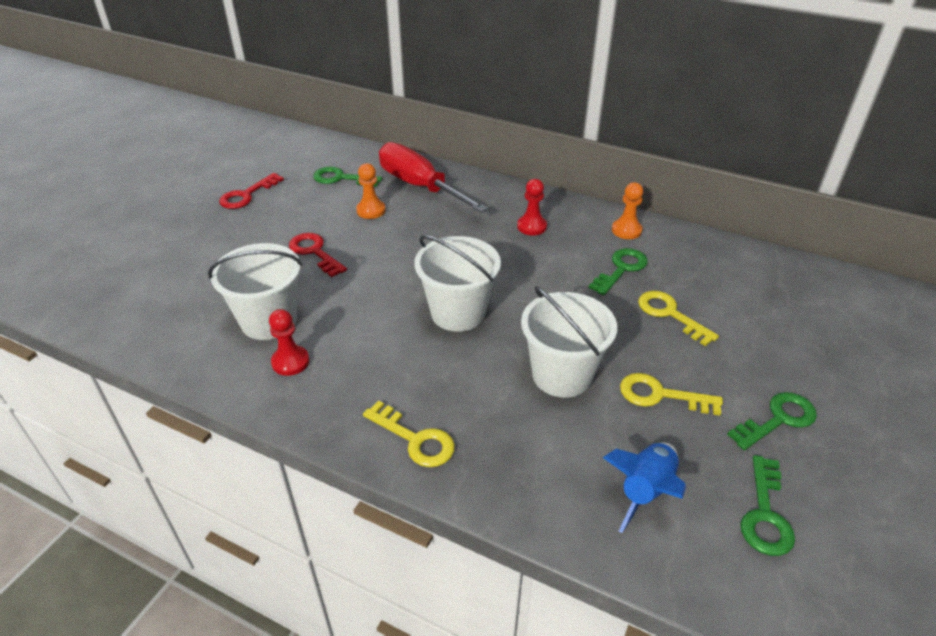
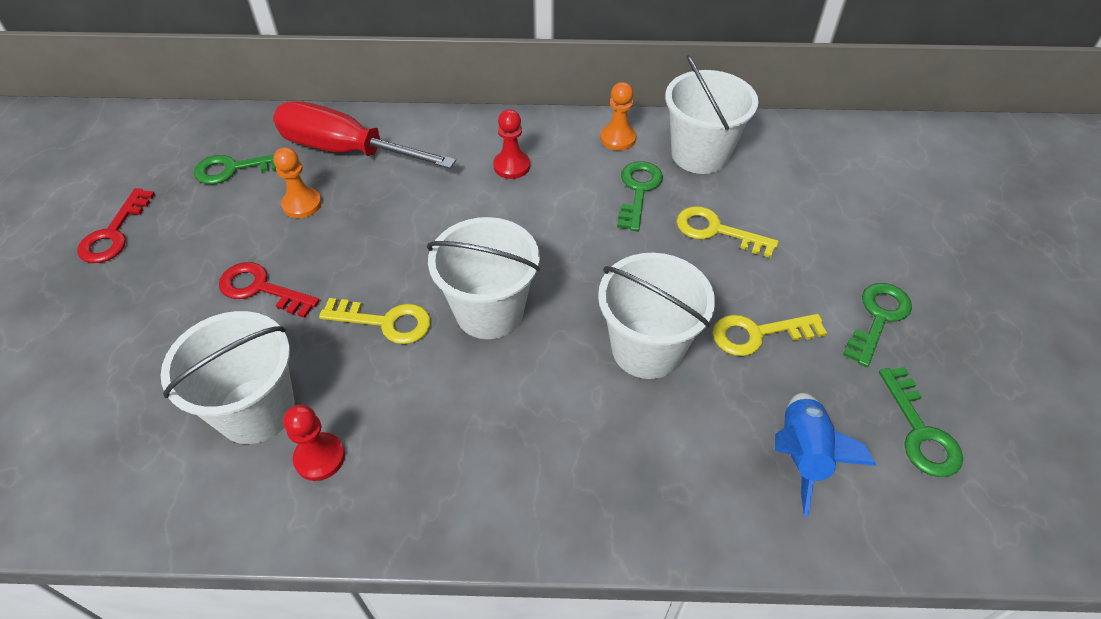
camera: 25 degrees left, 10 degrees up
(415, 439) = (531, 498): yellow key -> yellow key (385, 322)
(689, 258) = (700, 154): none -> white bucket

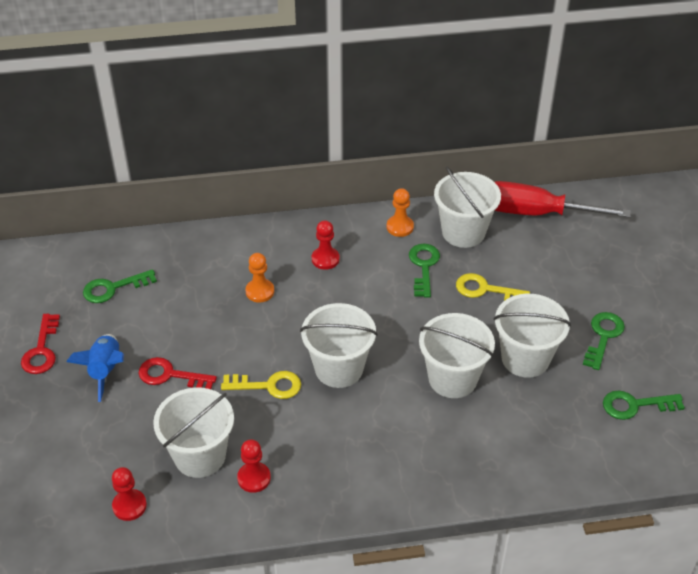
camera: 10 degrees left, 5 degrees down
(128, 472) = (129, 506): none -> red pawn
(302, 204) = (176, 309): orange pawn -> orange pawn (260, 291)
(346, 150) = (194, 262): red screwdriver -> red screwdriver (536, 213)
(758, 334) = (525, 358): yellow key -> white bucket
(801, 455) = (563, 431): blue rocket -> blue rocket (105, 371)
(920, 431) = (635, 405): green key -> green key turned 105 degrees clockwise

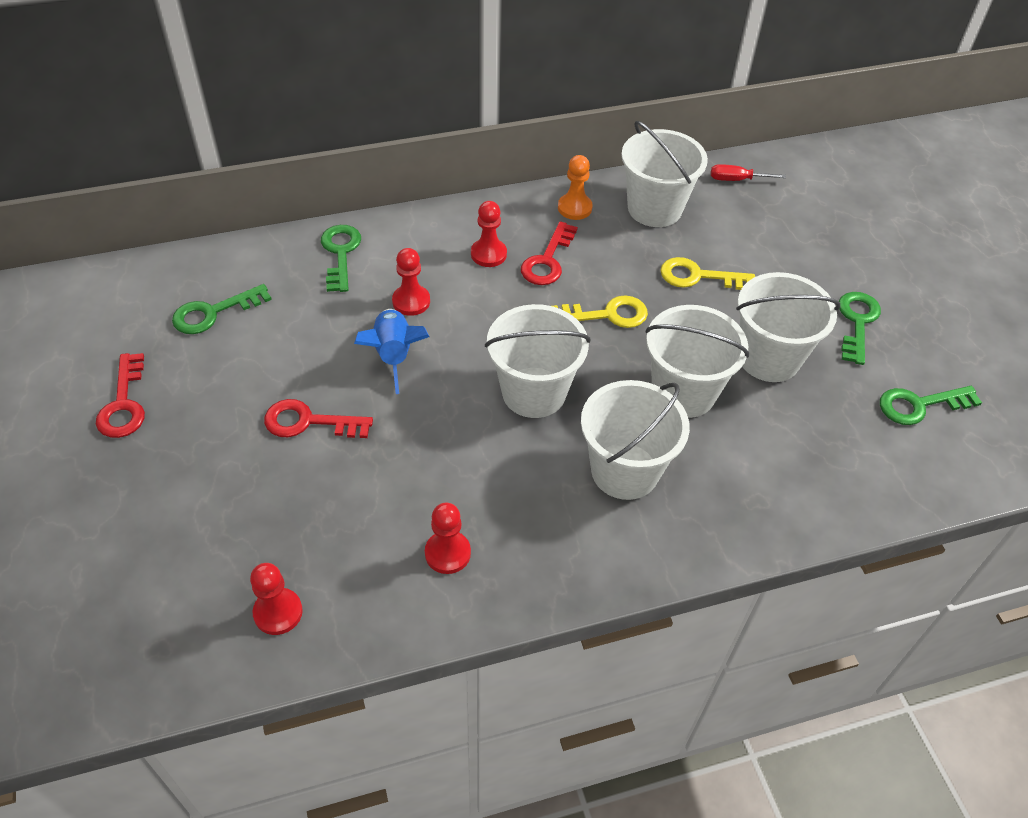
camera: 10 degrees left, 5 degrees up
(105, 371) = (218, 424): blue rocket -> blue rocket (393, 355)
(200, 456) = (367, 529): white bucket -> white bucket (624, 471)
(260, 291) = (411, 301): orange pawn -> red pawn
(268, 386) = (444, 424): yellow key -> yellow key (607, 314)
(370, 267) = (548, 260): none -> red key
(423, 267) = (615, 254): green key -> green key (340, 254)
(536, 213) = (737, 180): red screwdriver -> red screwdriver, size x0.42

